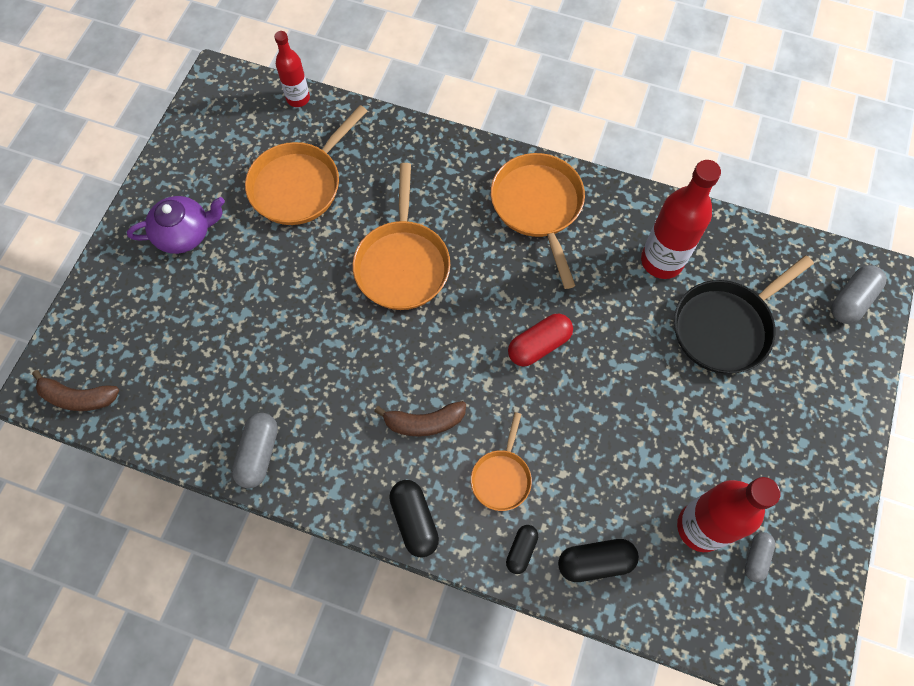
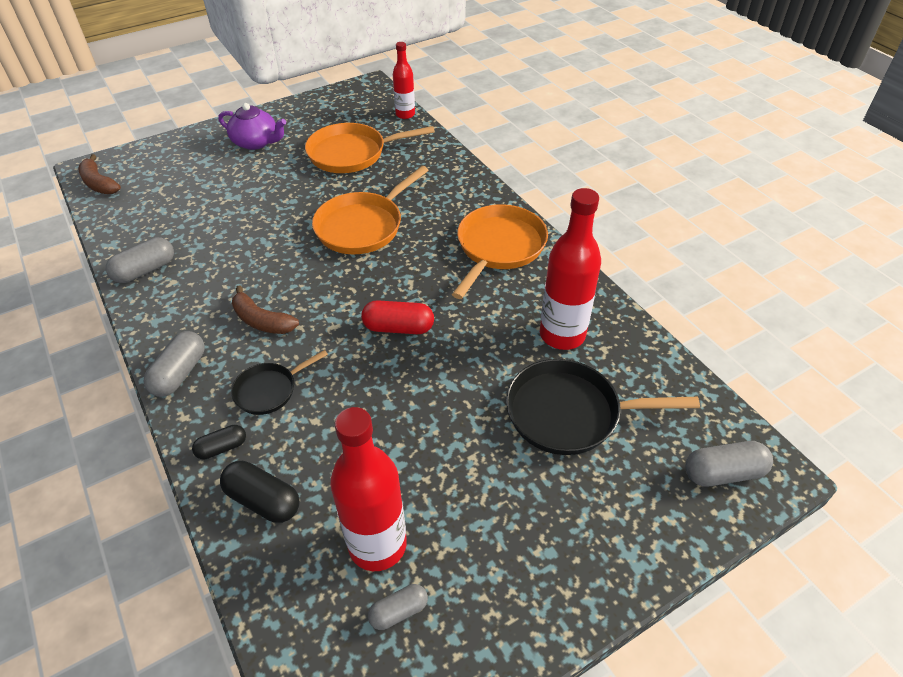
camera: 40 degrees right, 20 degrees down
(414, 520) = (180, 373): black capsule -> grey capsule
(502, 477) = (269, 390): orange pan -> black pan

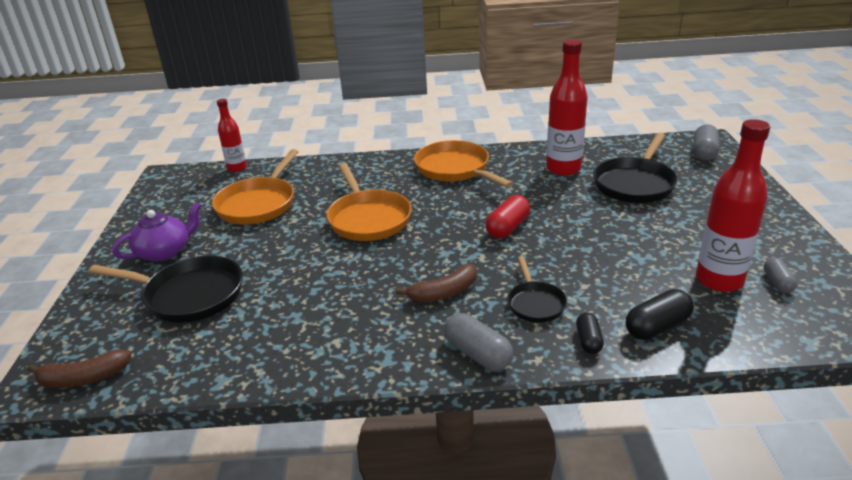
camera: 60 degrees left, 15 degrees down
(145, 270) = (298, 358): grey capsule -> none
(205, 181) = (189, 295): none -> black pan

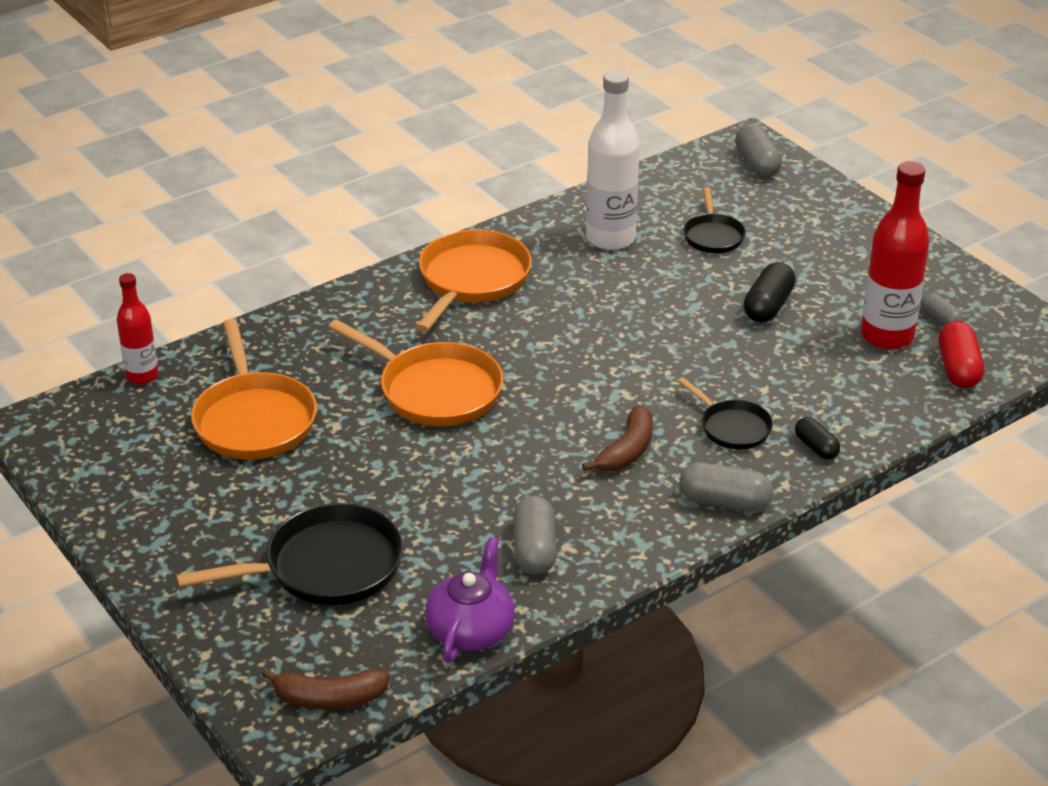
camera: 35 degrees left, 5 degrees up
(84, 378) = (329, 698): brown banana -> brown banana turned 45 degrees clockwise
(165, 251) = (211, 529): purple teapot -> purple teapot (471, 629)
(314, 334) = (534, 549): none -> grey capsule
(455, 169) = (471, 280): orange pan -> orange pan turned 90 degrees clockwise
(507, 227) = (619, 345): red capsule -> red capsule (958, 369)
(563, 169) = (610, 238): red bottle -> white bottle
(635, 183) = (713, 236): black pan -> black pan, size x0.57
(657, 327) = (866, 409): black capsule -> black capsule (768, 306)

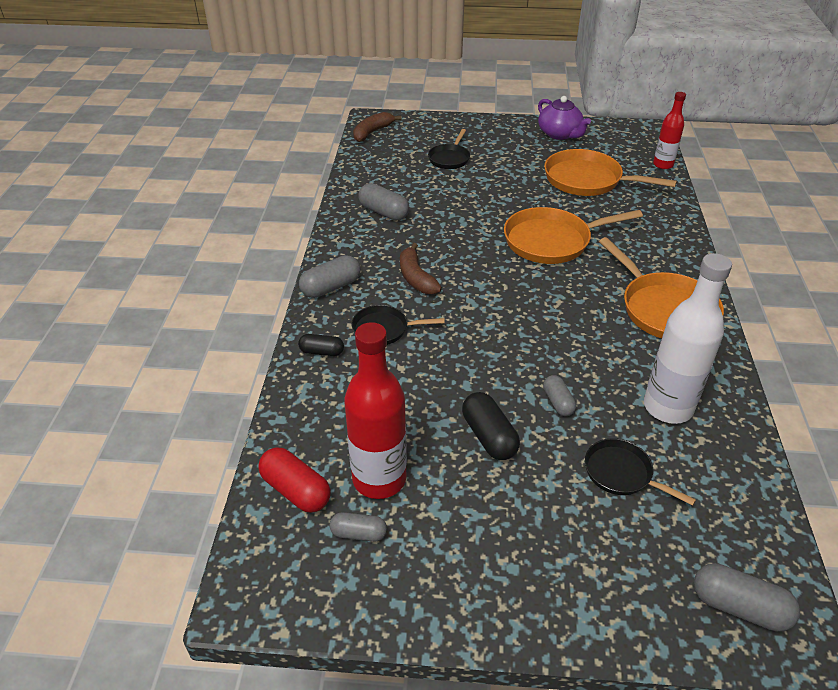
camera: 130 degrees right, 5 degrees up
(325, 567) = (450, 158): black pan -> black pan, size x0.57
(471, 629) = (360, 175): purple teapot -> purple teapot (560, 134)
(681, 290) = (558, 402): none -> grey capsule

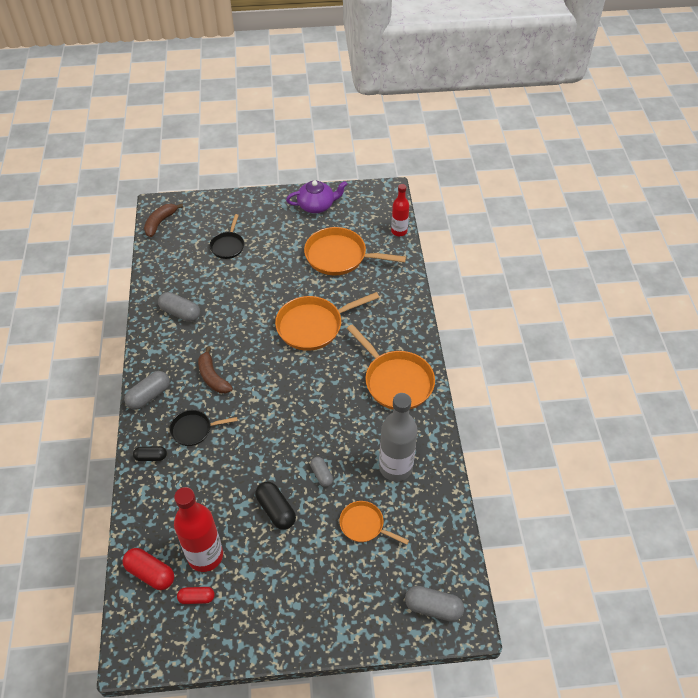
camera: 10 degrees left, 10 degrees up
(359, 533) = (196, 598): grey capsule -> red capsule
(560, 134) = (316, 205): purple teapot -> purple teapot turned 60 degrees counterclockwise
(622, 474) = (364, 525): black pan -> orange pan
(668, 407) = (395, 467): white bottle -> grey bottle

